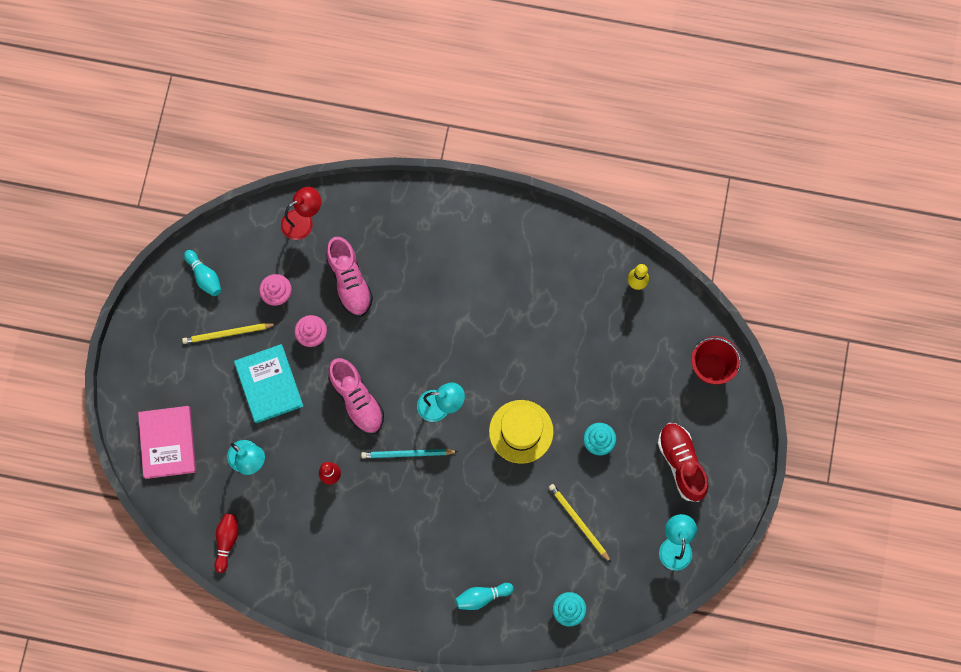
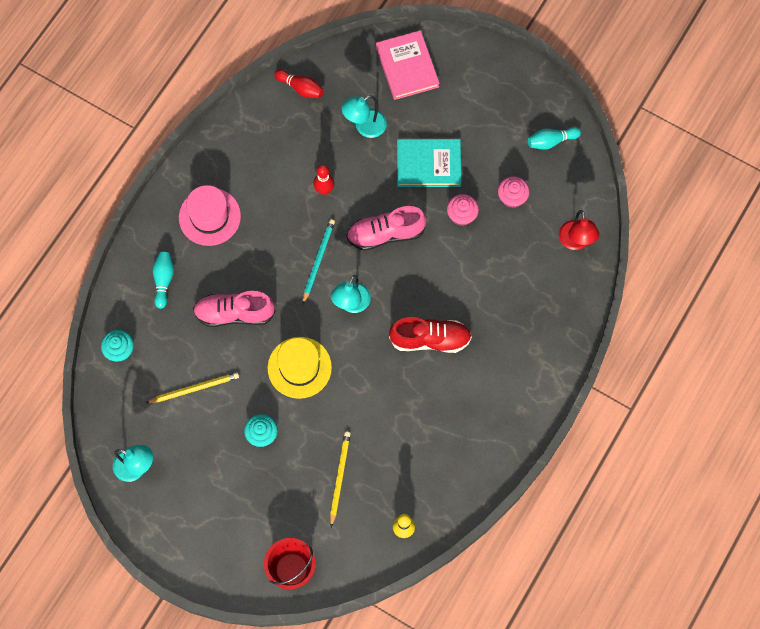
camera: 110 degrees right, 5 degrees down
(168, 443) = (407, 67): pink book -> pink book turned 60 degrees clockwise
(227, 333) = (489, 144): yellow pencil -> yellow pencil (339, 477)
(349, 281) = (501, 264): pink shoe -> pink shoe (234, 313)
(399, 578) = (209, 217): none -> pink hat
(681, 463) = (210, 504): red shoe -> red shoe (430, 339)

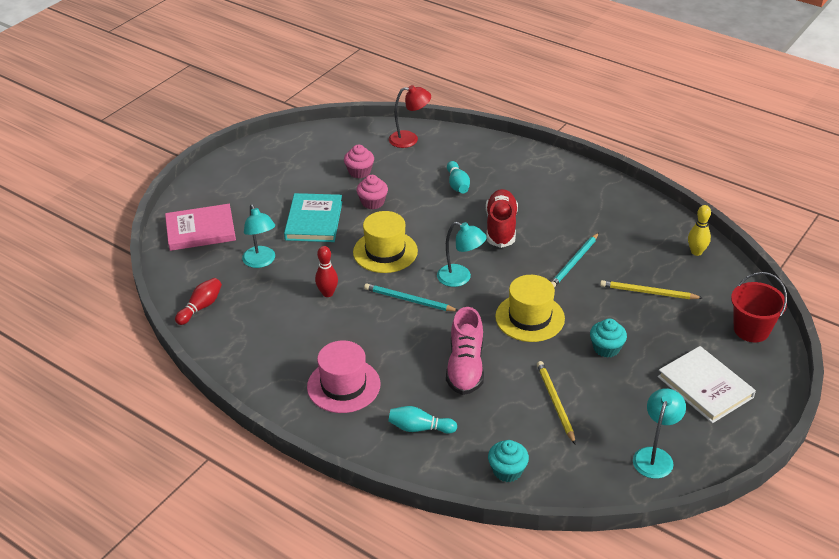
camera: 85 degrees left, 30 degrees down
(216, 518) = (705, 387): none -> white book
(380, 409) = (574, 262): none -> turquoise pencil
(386, 234) = (385, 252): pink shoe -> yellow hat
(551, 141) = (307, 147): turquoise bowling pin -> turquoise bowling pin (457, 184)

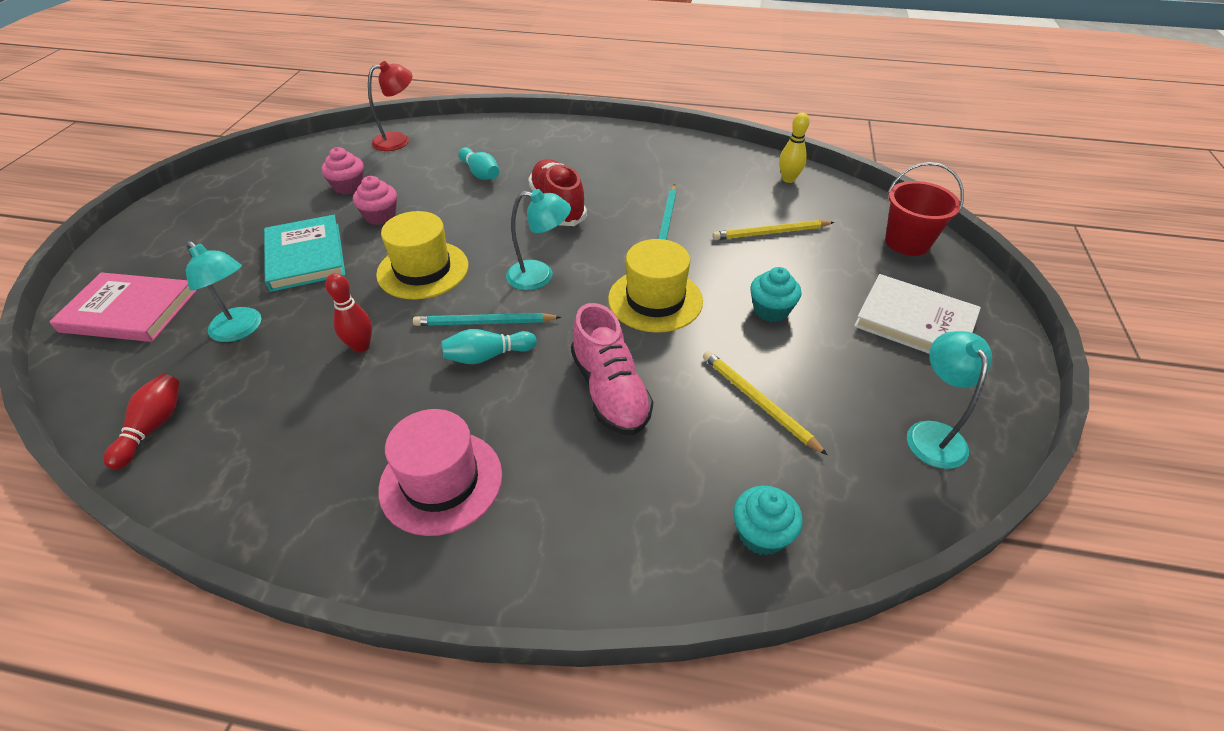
camera: 25 degrees left, 5 degrees up
(200, 230) = (129, 311): pink book -> pink book turned 45 degrees clockwise
(419, 428) = (593, 511): turquoise bowling pin -> turquoise bowling pin (487, 356)

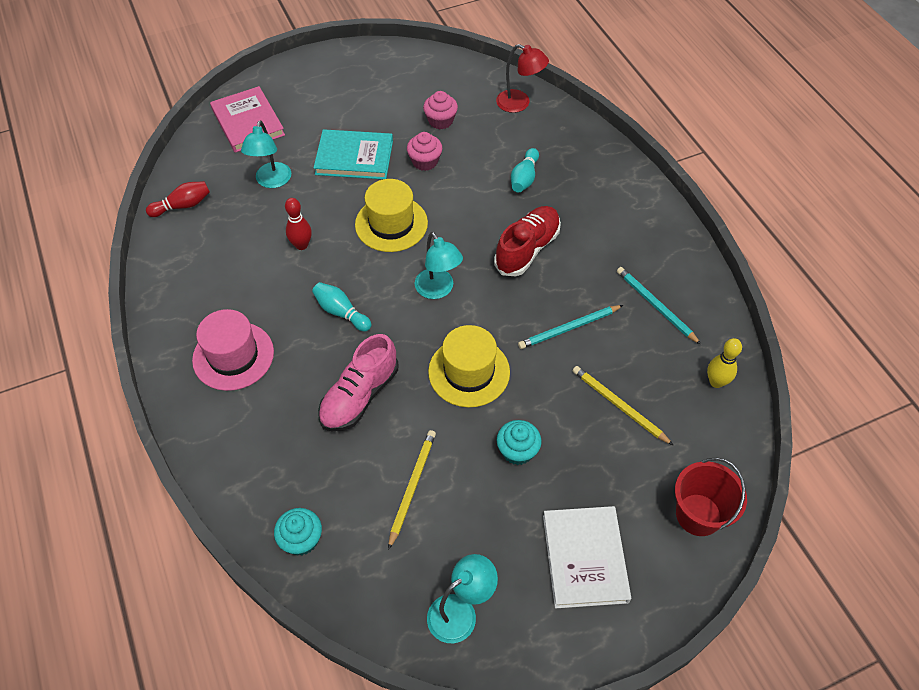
camera: 55 degrees right, 10 degrees up
(306, 256) = (354, 157): turquoise book -> turquoise book turned 60 degrees clockwise
(484, 323) = (368, 290): turquoise pencil -> turquoise pencil (655, 306)

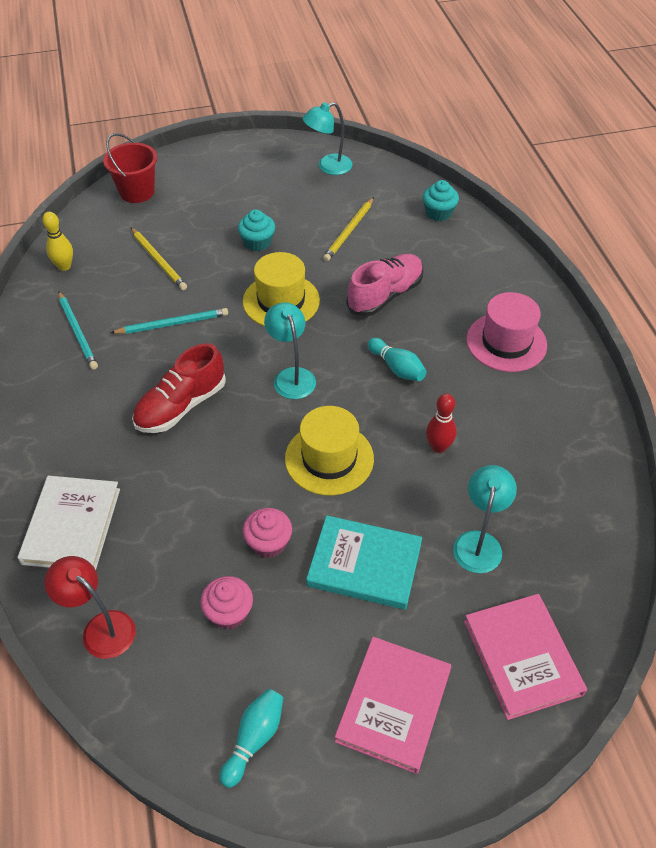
camera: 170 degrees left, 5 degrees down
(183, 206) = (594, 522): red bowling pin -> none
(329, 91) = (393, 705): none -> pink book
(524, 178) = (146, 497): turquoise bowling pin -> turquoise bowling pin (254, 739)
(584, 558) = (232, 181): white book -> white book (72, 526)

